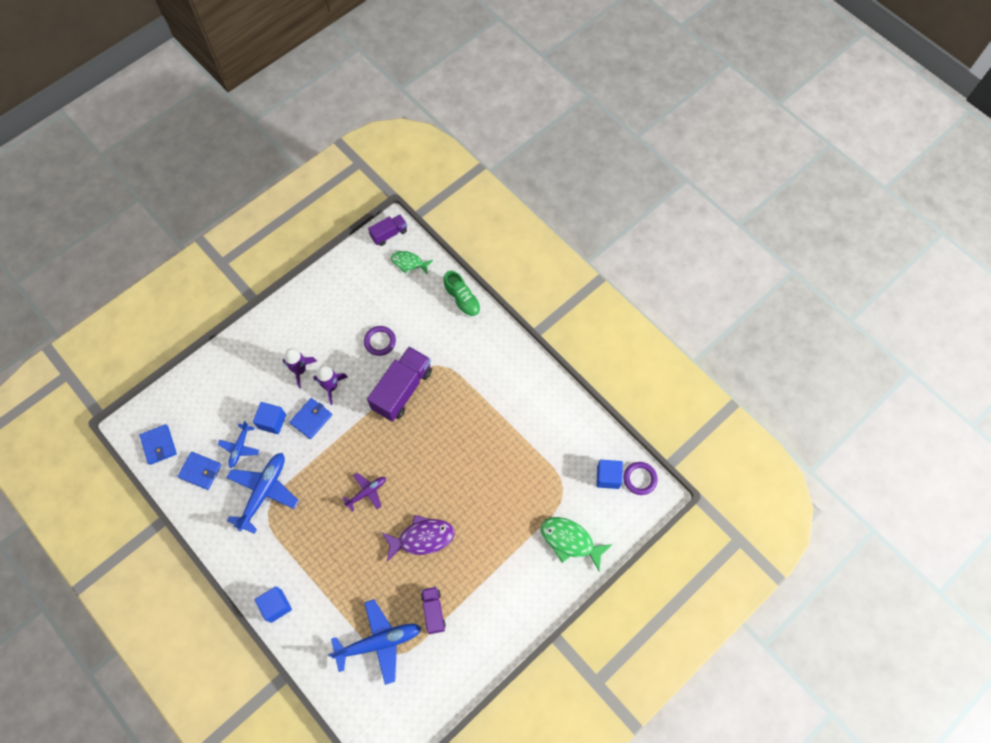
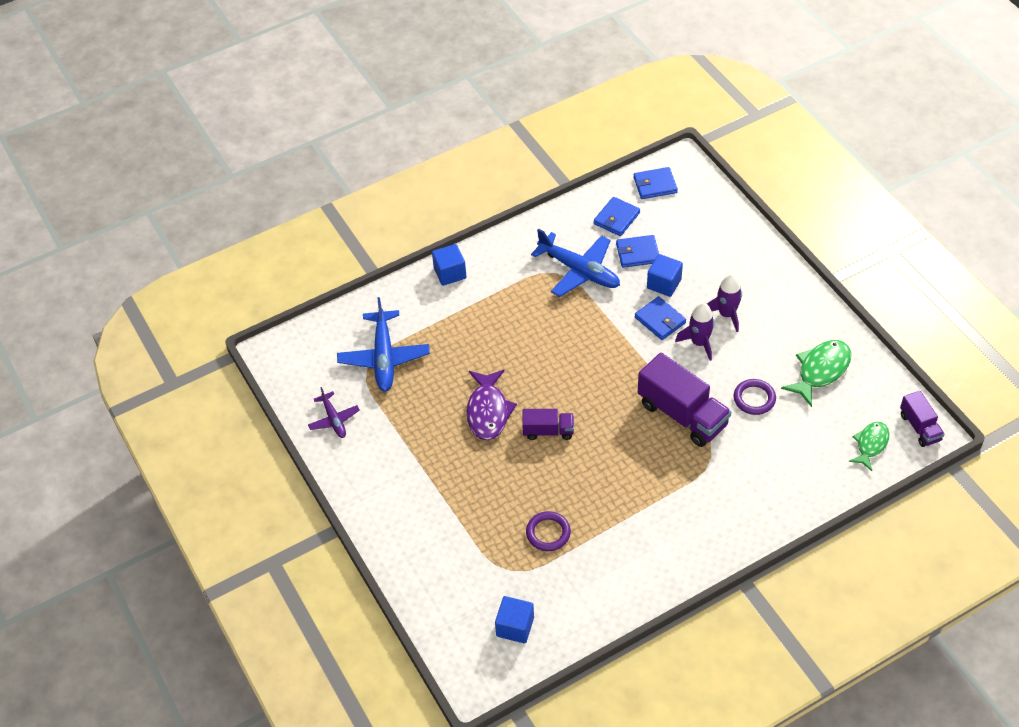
camera: 105 degrees right, 15 degrees down
(240, 447) = (637, 253): blue plane -> blue wallet
(366, 492) = (556, 364): purple plane -> purple plane (334, 419)
(433, 611) = (401, 411): purple truck -> purple truck (548, 431)
(462, 300) = (805, 499): green shoe -> none
(570, 541) = (443, 565): green fish -> green fish (820, 371)
(639, 479) = (503, 665): purple ring -> purple ring (548, 533)

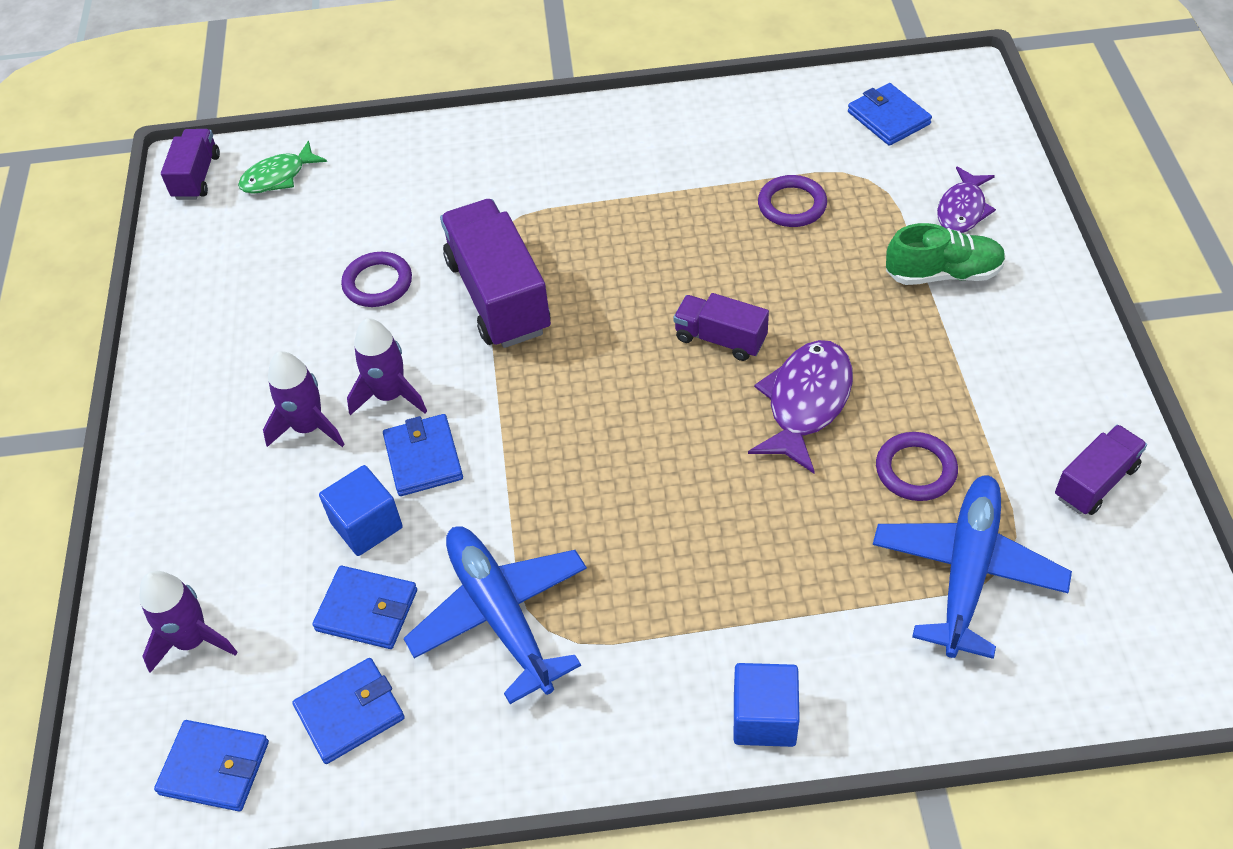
camera: 155 degrees left, 0 degrees up
(334, 419) = (1095, 482): purple plane -> purple truck
(421, 396) = (915, 470): none -> purple ring
(442, 514) = (943, 274): none -> green shoe
(444, 566) = (962, 209): none -> purple fish
(515, 627) = (888, 118): blue cube -> blue wallet
(701, 218) = (192, 640): none -> purple rocket
(820, 371) = (250, 289): green fish -> none

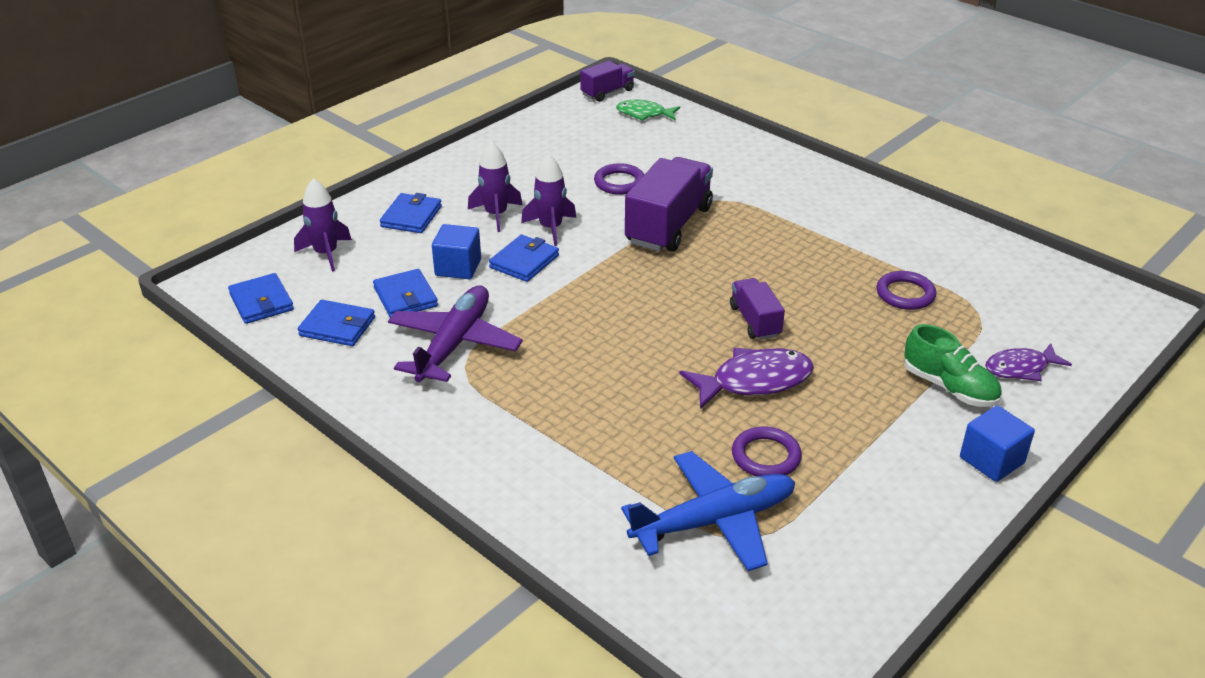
camera: 45 degrees right, 15 degrees down
(500, 616) = (454, 344): blue plane -> purple plane
(764, 718) = (499, 483): blue cube -> blue cube (991, 460)
(888, 118) = (1047, 295): blue wallet -> blue wallet (411, 216)
(1095, 482) = (871, 550): purple truck -> none

